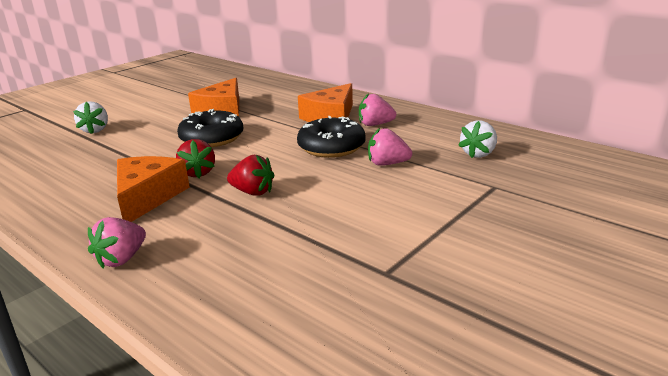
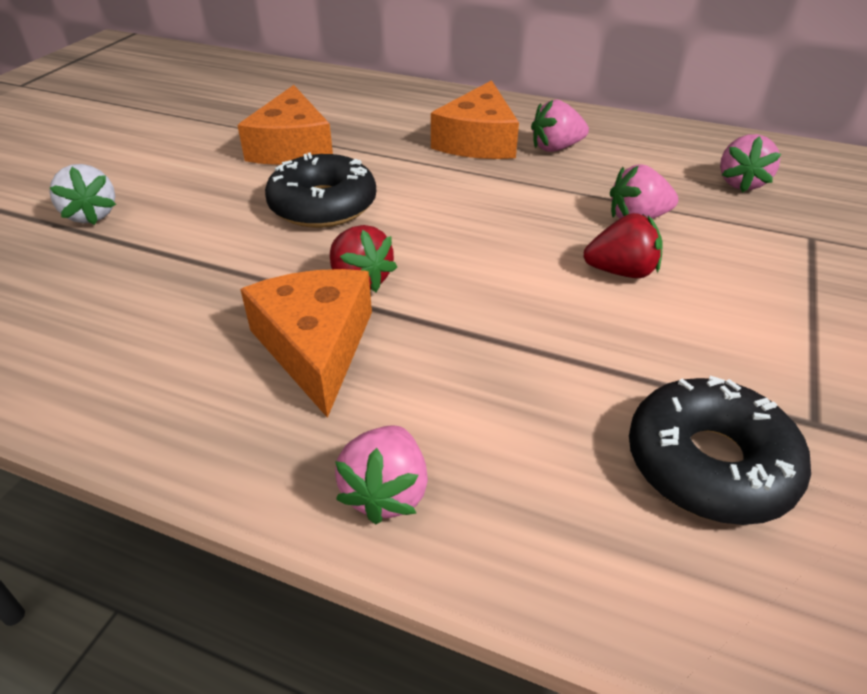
camera: 20 degrees left, 15 degrees up
(253, 192) = (486, 305): red strawberry -> red strawberry (621, 272)
(331, 147) = (529, 198): black donut -> black donut (709, 464)
(478, 154) = (741, 183): white strawberry -> pink strawberry

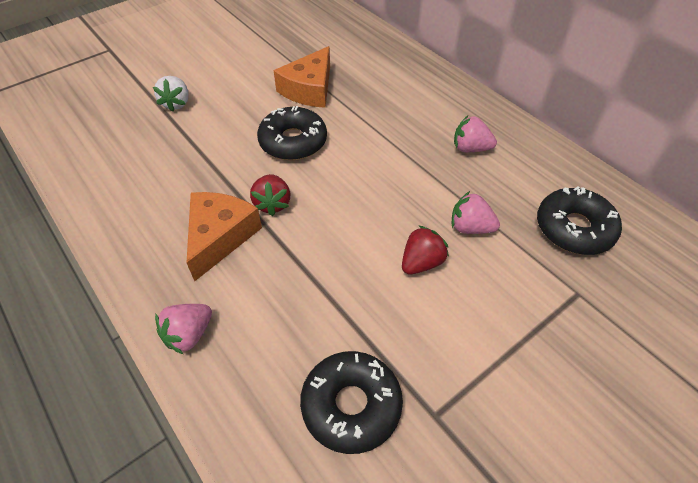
camera: 30 degrees right, 10 degrees up
(478, 141) = (424, 124): orange cheese -> none
(621, 272) = (421, 262): red strawberry -> red strawberry turned 75 degrees counterclockwise
(741, 183) = (574, 228): pink strawberry -> black donut

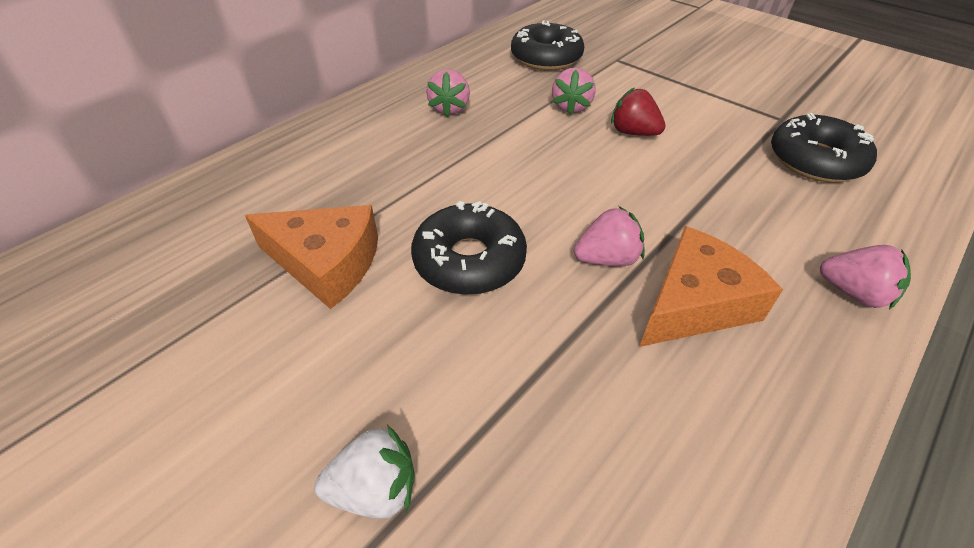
camera: 100 degrees left, 5 degrees down
(219, 236) = (694, 303): orange cheese -> orange cheese turned 135 degrees clockwise
(272, 204) = (607, 259): red strawberry -> pink strawberry

